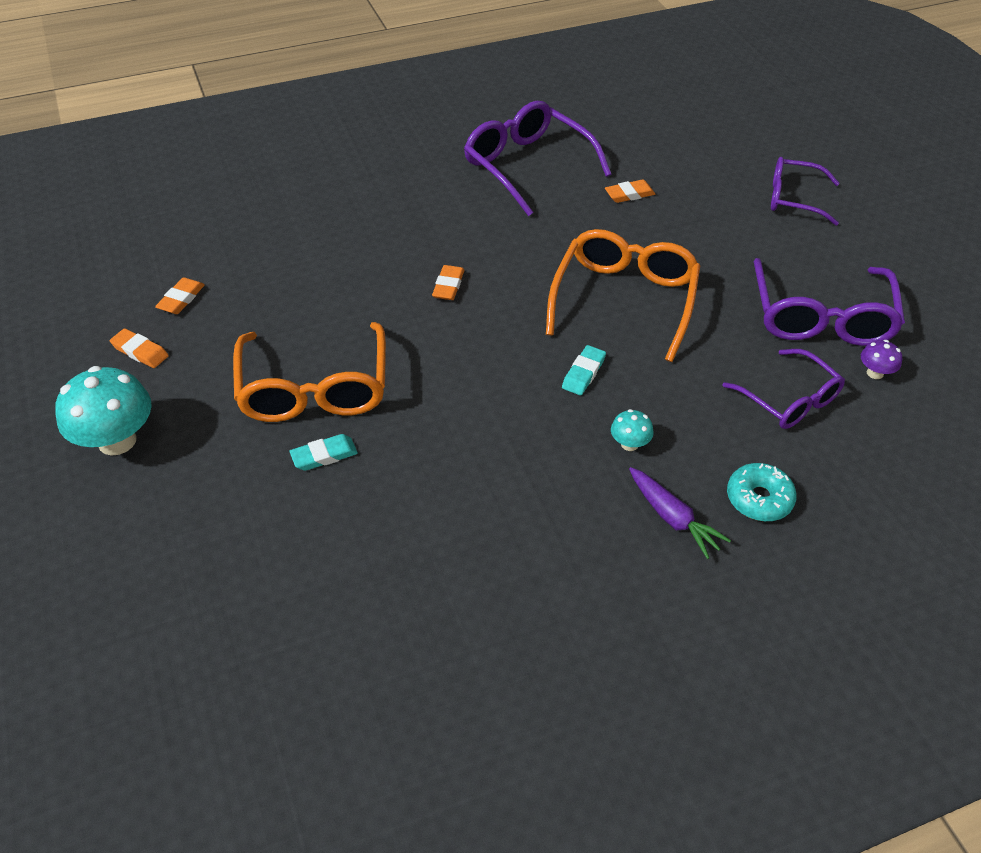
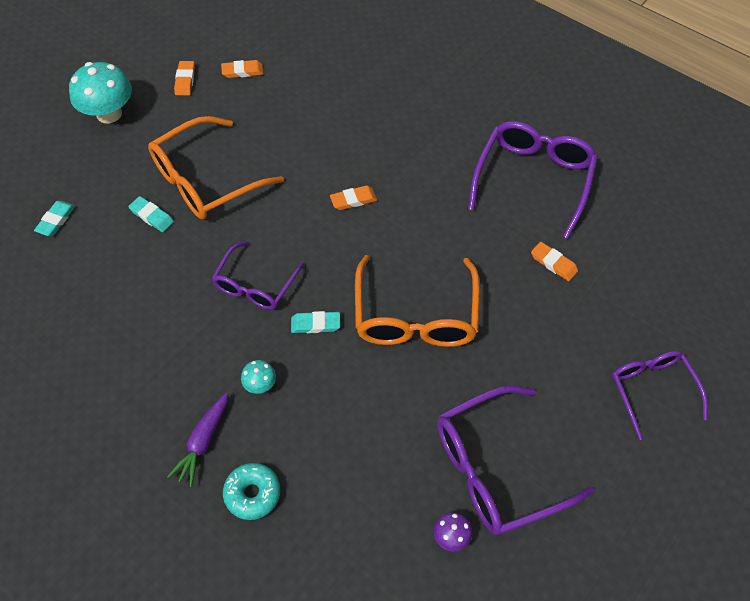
camera: 60 degrees right, 10 degrees up
(244, 554) = (56, 220): none -> turquoise eraser
(624, 300) = (415, 316): orange glasses -> orange glasses turned 105 degrees clockwise
(789, 400) = (375, 478): purple glasses -> purple glasses (255, 285)

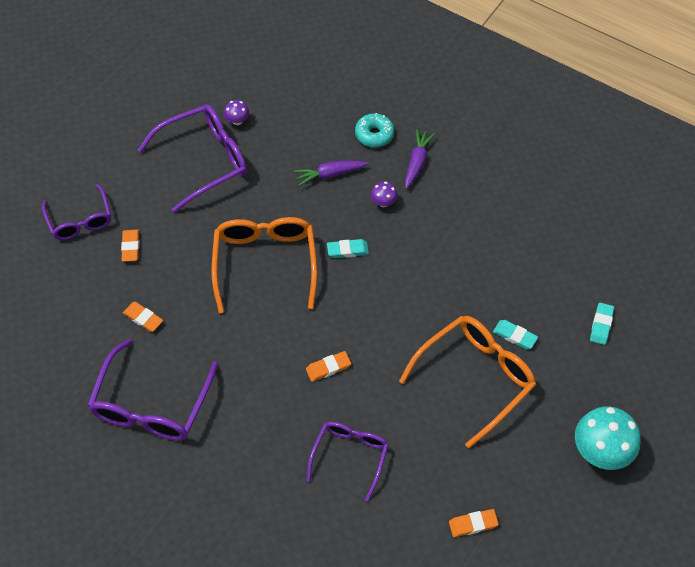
camera: 175 degrees right, 0 degrees up
(185, 80) = (534, 505): orange eraser -> orange eraser (131, 247)
(255, 285) = (404, 279): purple glasses -> purple glasses (350, 456)
(260, 384) = (383, 202): turquoise mushroom -> purple mushroom
(324, 432) = (329, 174): none -> purple carrot

